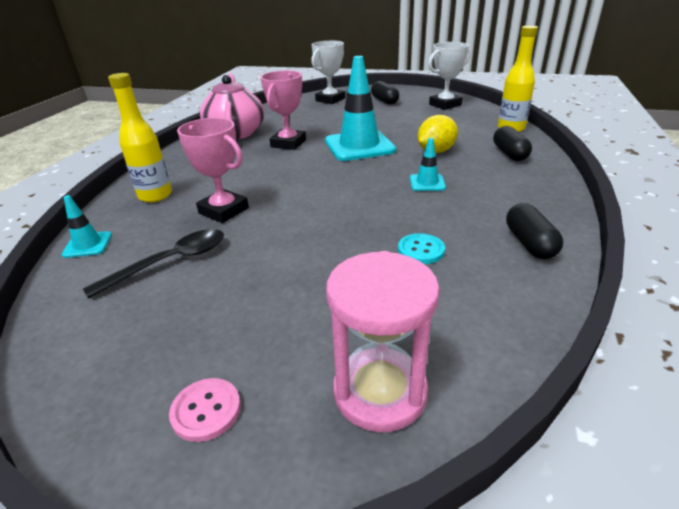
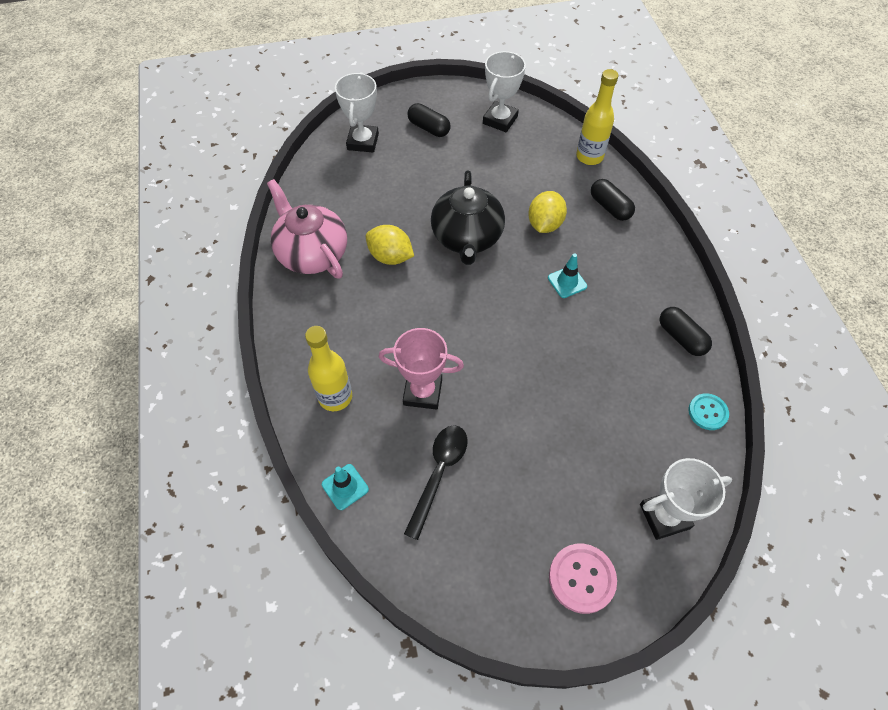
camera: 30 degrees left, 25 degrees up
(206, 410) = (582, 578): pink button -> pink button, size x1.52
(288, 143) = (390, 257): pink trophy -> yellow lemon
(359, 146) = (467, 238): turquoise traffic cone -> black teapot
(380, 392) = (664, 516): pink hourglass -> white trophy
(421, 250) = (614, 377): turquoise button -> turquoise button (707, 412)

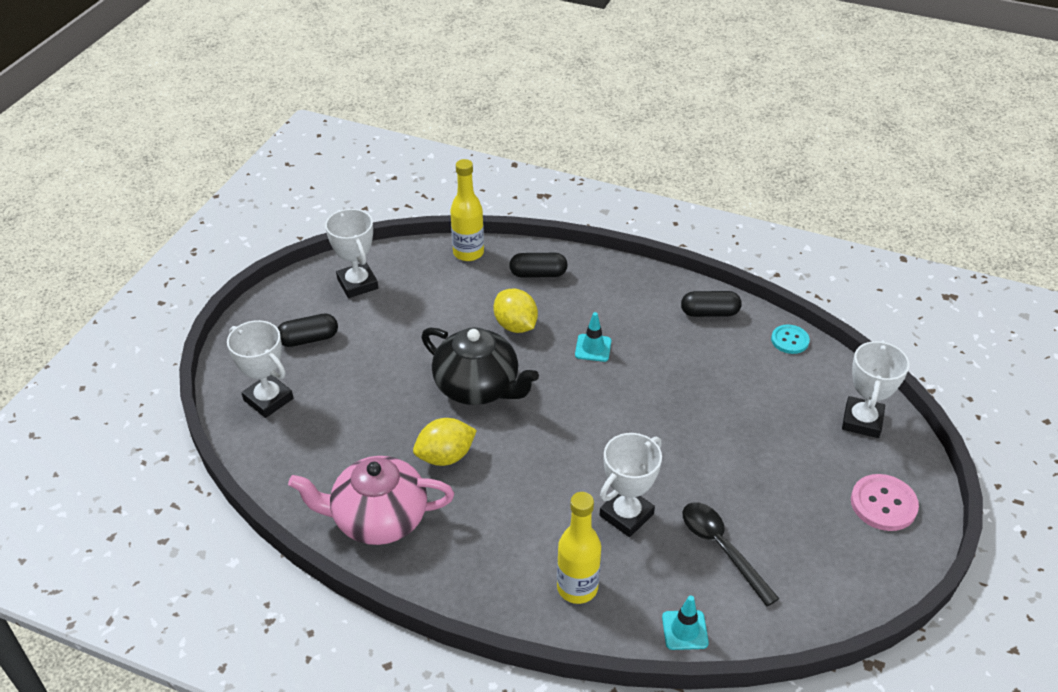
camera: 55 degrees left, 15 degrees down
(422, 392) = (626, 515): pink trophy -> white trophy

